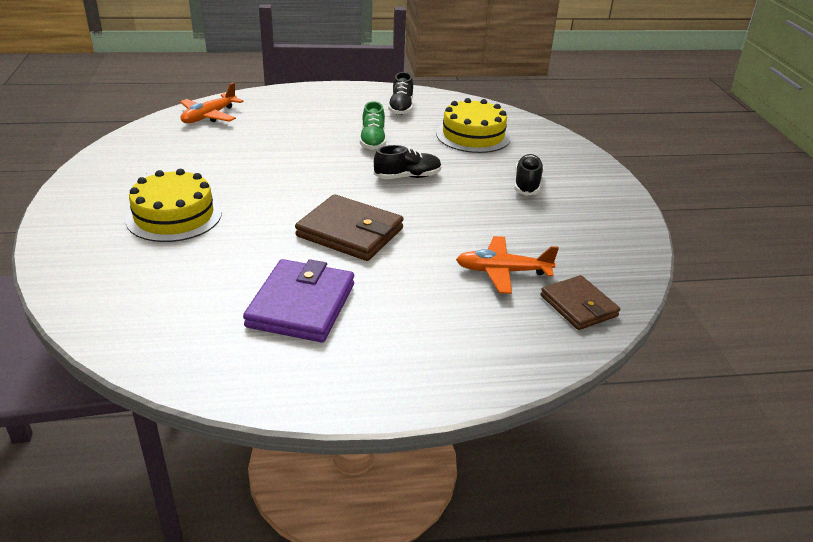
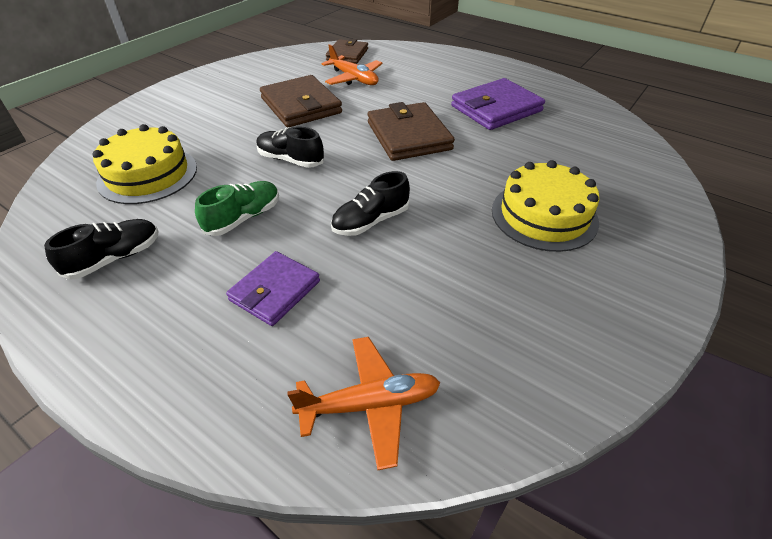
camera: 135 degrees left, 10 degrees up
(302, 126) = (275, 291): none -> purple wallet
(486, 218) = (301, 106): none -> brown wallet
(527, 184) = (222, 113): black shoe -> black shoe (371, 221)

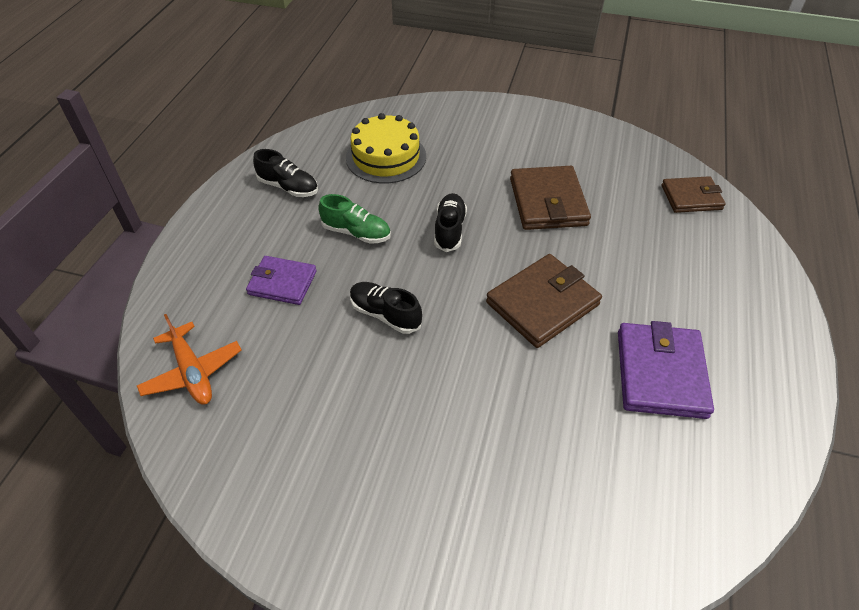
camera: 70 degrees right, 5 degrees up
(301, 106) = (548, 202): brown wallet -> brown wallet turned 45 degrees counterclockwise
(354, 79) = (635, 222): orange plane -> none
(496, 109) = (660, 373): purple wallet -> purple wallet turned 60 degrees clockwise
(544, 215) = (454, 456): yellow cake -> none

